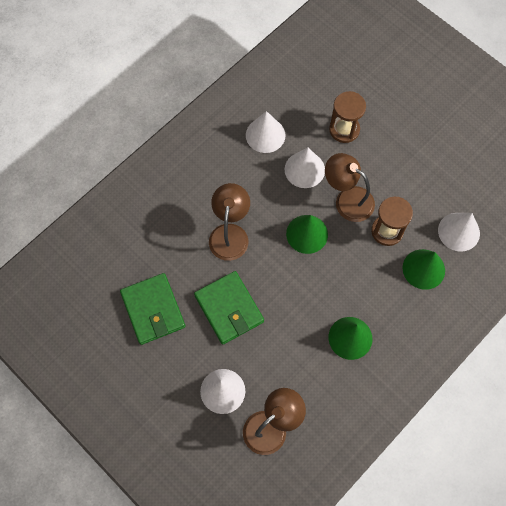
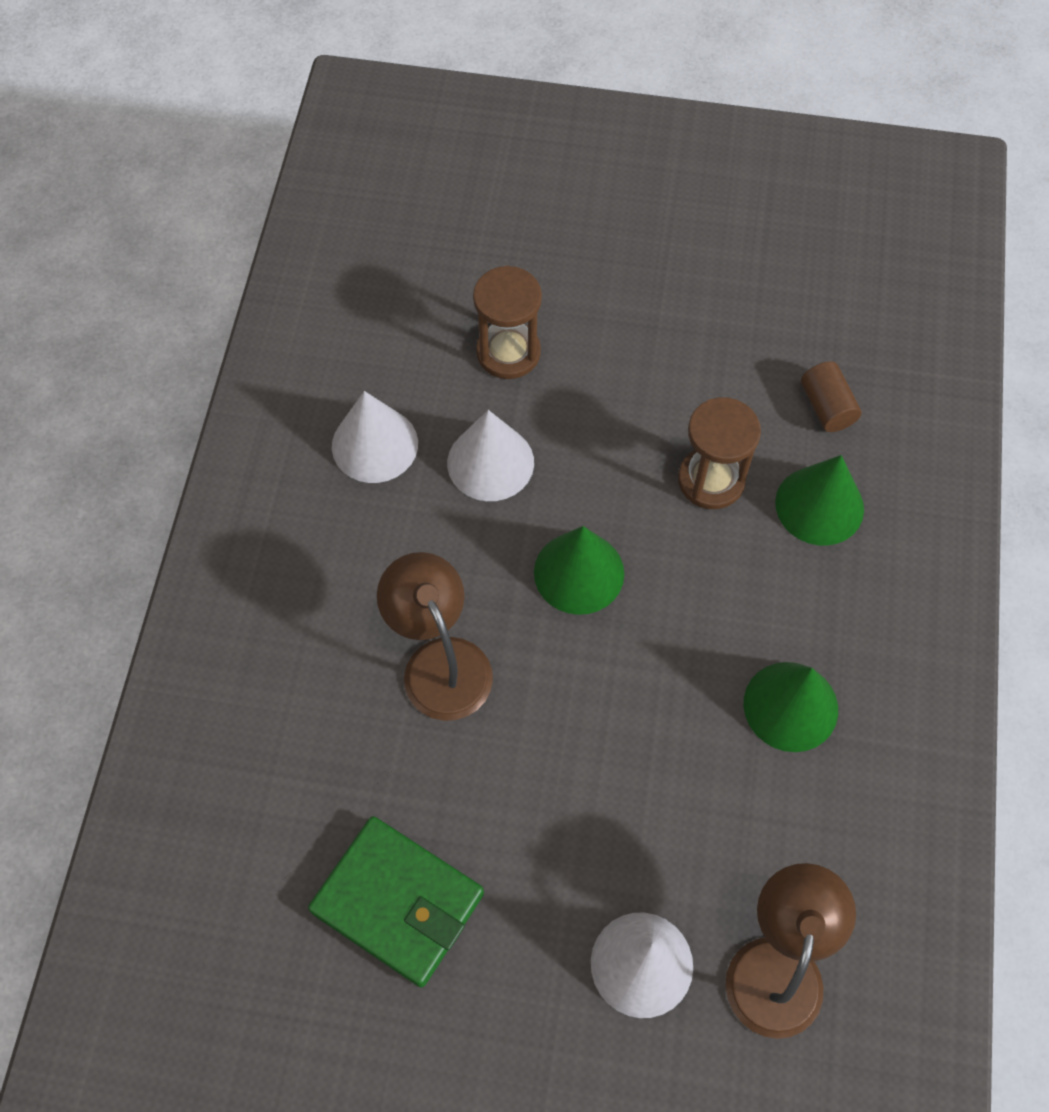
camera: 35 degrees left, 5 degrees down
(229, 309) = (540, 801): green wallet -> none
(347, 199) = (603, 468): brown lamp -> none
(458, 231) = (827, 407): white cone -> brown cylinder

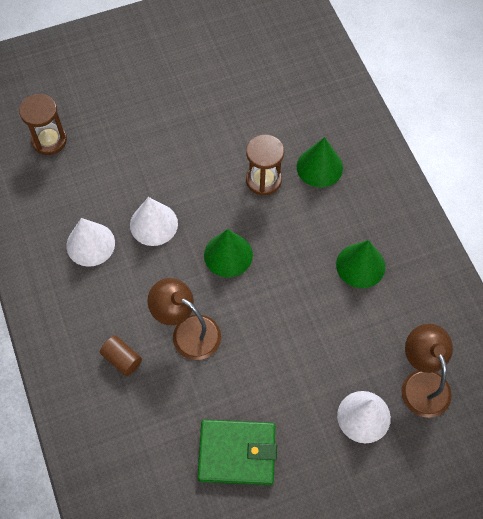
camera: 30 degrees left, 0 degrees up
(508, 352) = (129, 166): brown hourglass -> brown hourglass (49, 140)
(827, 407) = (296, 119): brown cylinder -> brown cylinder (122, 359)

